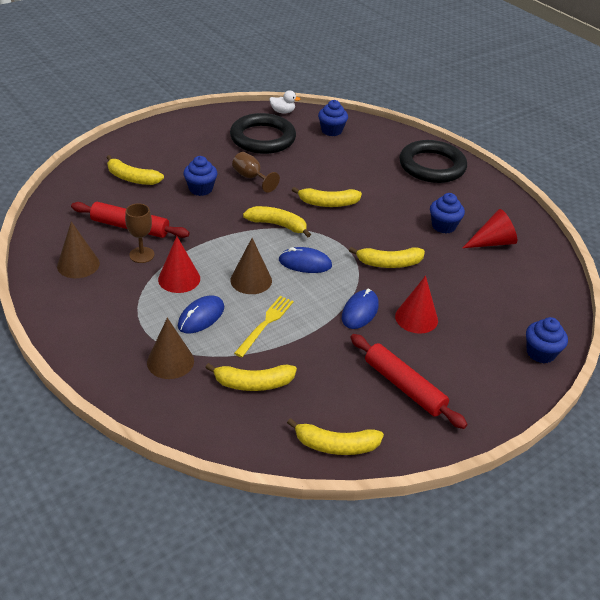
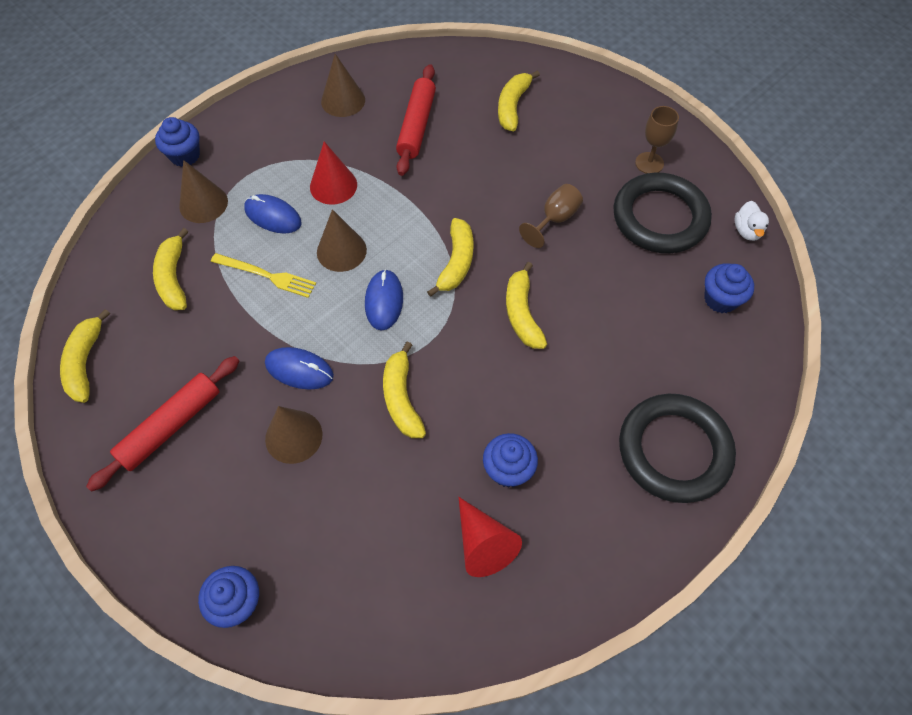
camera: 85 degrees right, 20 degrees up
(142, 255) = (369, 146): brown goblet -> brown goblet (649, 163)
(201, 189) = (511, 173): blue cupcake -> blue cupcake (185, 155)
(416, 318) = (293, 436): red cone -> brown cone

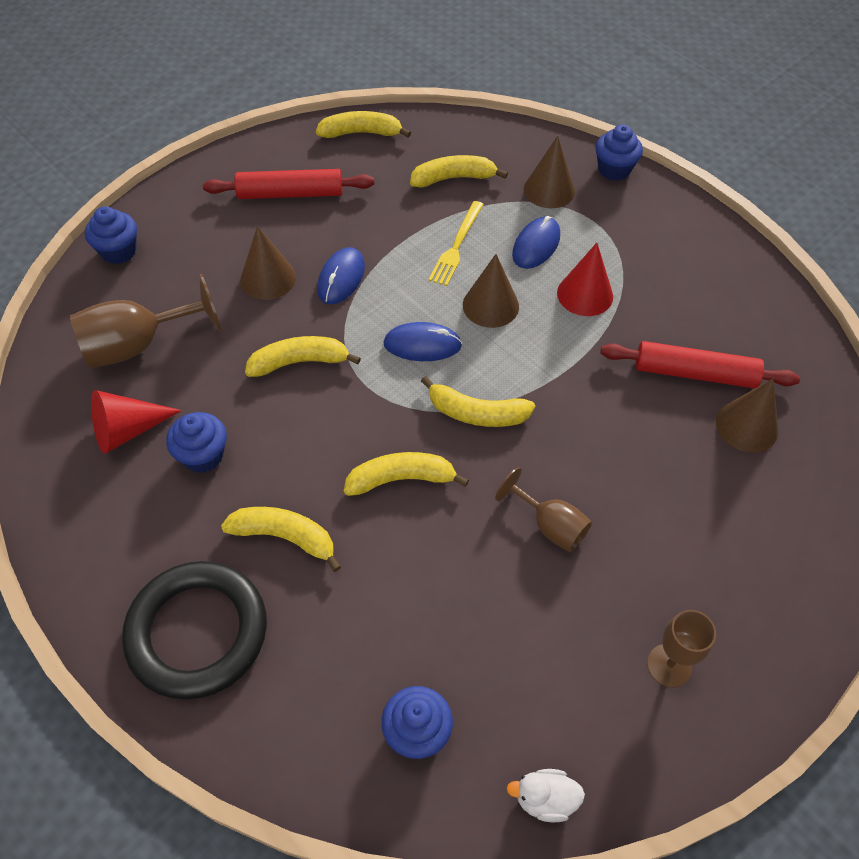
camera: 90 degrees right, 5 degrees down
(171, 426) = (290, 194): red rolling pin -> red rolling pin turned 45 degrees counterclockwise
(343, 100) = (724, 298): brown cone -> brown cone (747, 426)
(377, 553) = (138, 345): none -> brown goblet
(512, 106) = (753, 485): yellow banana -> yellow banana (285, 537)
(660, 217) = (562, 666): black ring -> none

